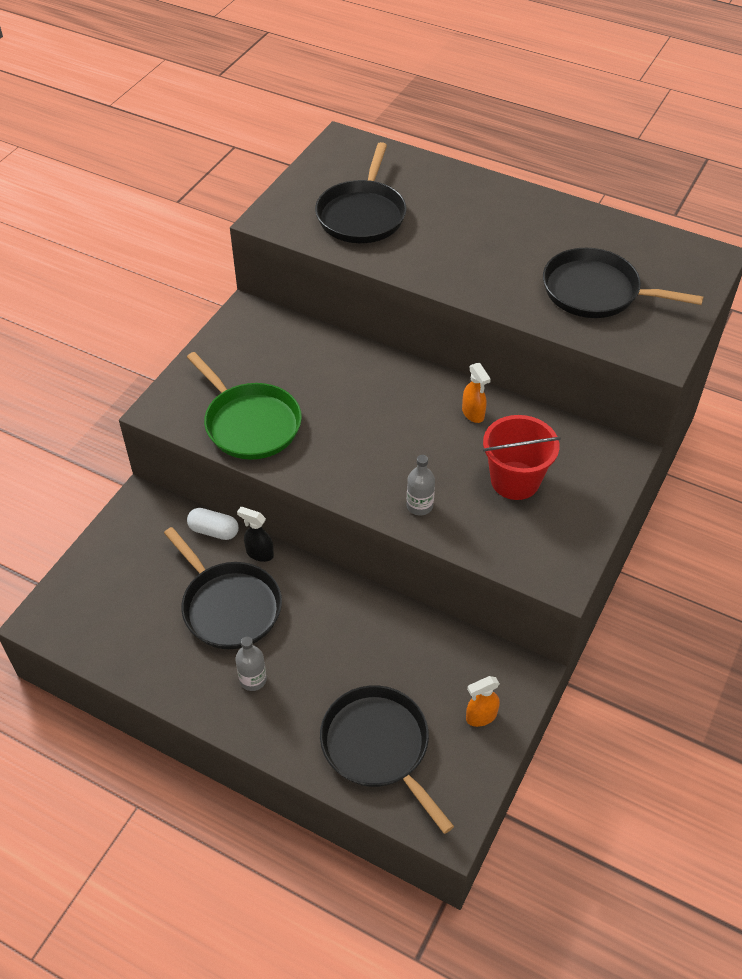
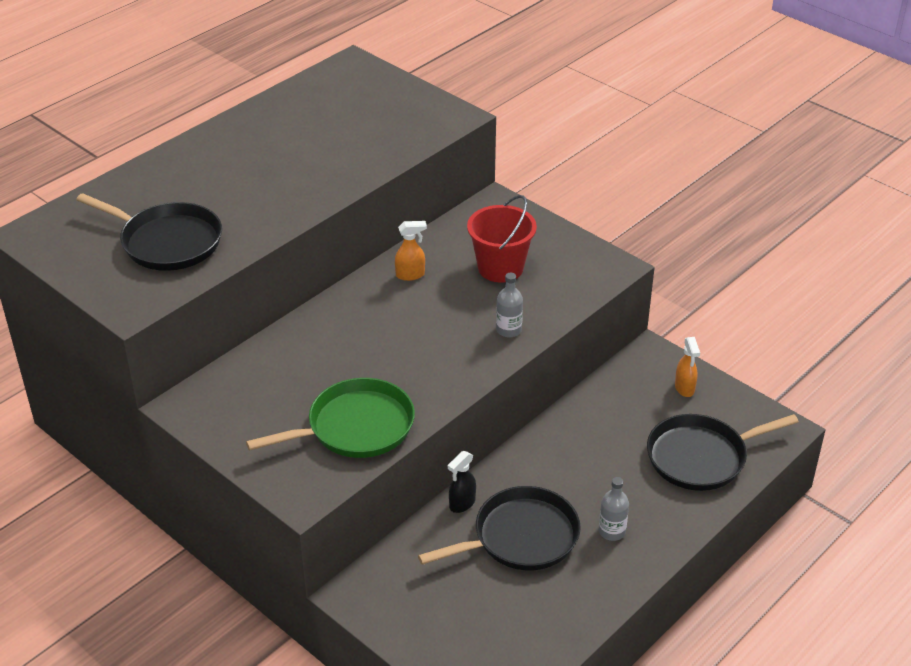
camera: 75 degrees left, 10 degrees down
(214, 531) = (419, 536): white capsule -> none
(596, 291) = (362, 129): black pan -> none

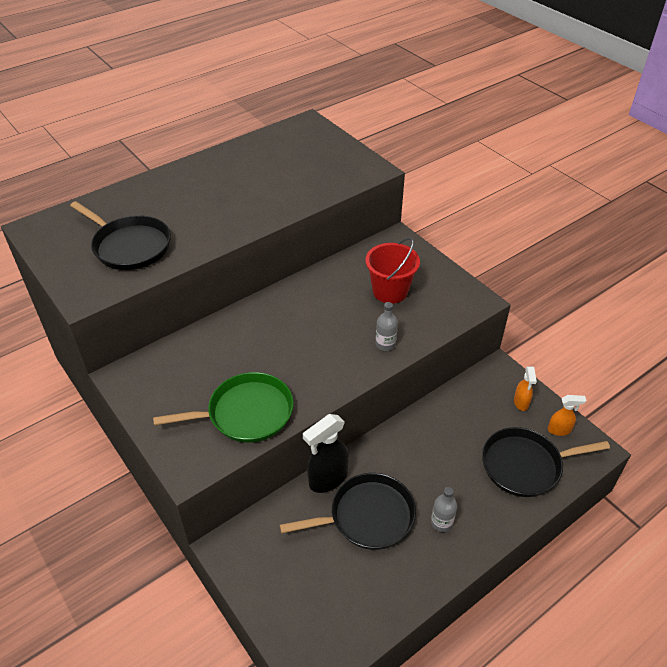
camera: 10 degrees right, 5 degrees up
(410, 275) = (320, 289): orange spray bottle -> orange spray bottle (559, 430)
(462, 504) = (327, 479): black spray bottle -> black spray bottle, size x1.75

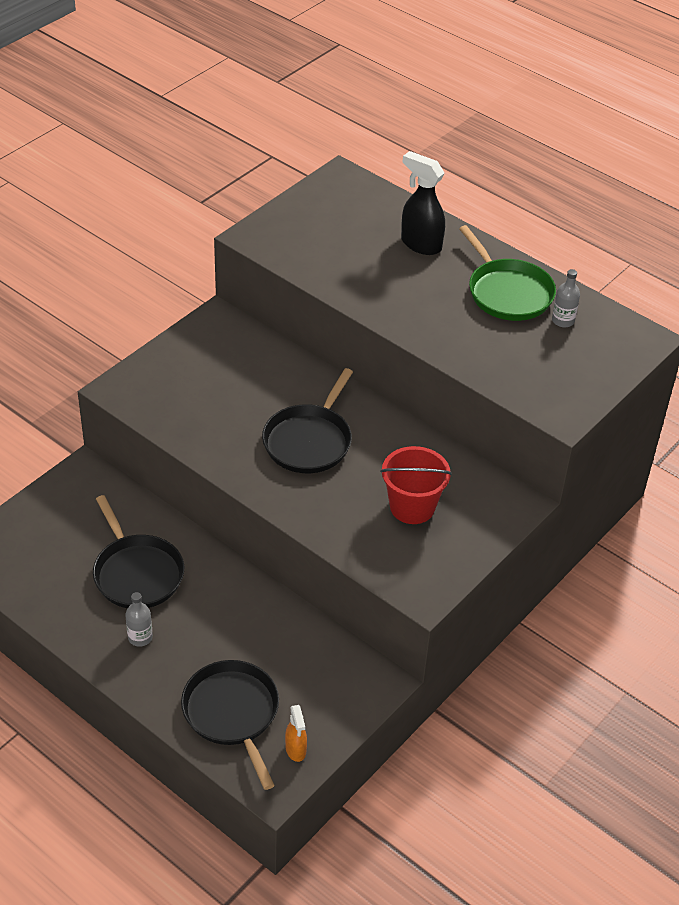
camera: 75 degrees right, 0 degrees up
(129, 246) = (336, 246): black pan -> black pan (309, 441)
(246, 413) = (191, 415): green pan -> green pan (507, 292)
(327, 479) = (177, 534): black spray bottle -> black spray bottle (420, 244)
(385, 344) = (319, 512): grey bottle -> grey bottle (563, 321)
(521, 403) = (330, 707): orange spray bottle -> none

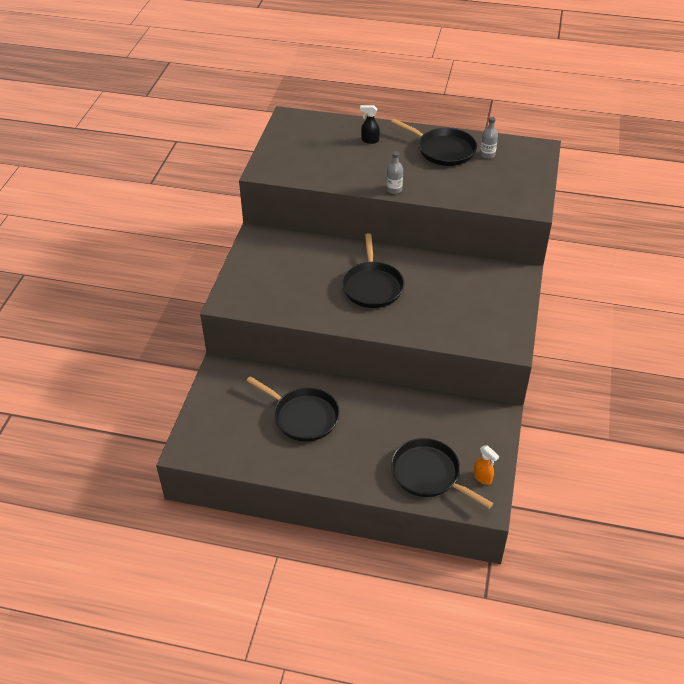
camera: 25 degrees left, 0 degrees up
(140, 637) = (336, 454): grey bottle -> grey bottle (394, 189)
(412, 507) = (463, 300): red bucket -> none
(420, 244) = (369, 140): black spray bottle -> black spray bottle, size x0.57
(507, 292) = (443, 150): green pan -> black pan

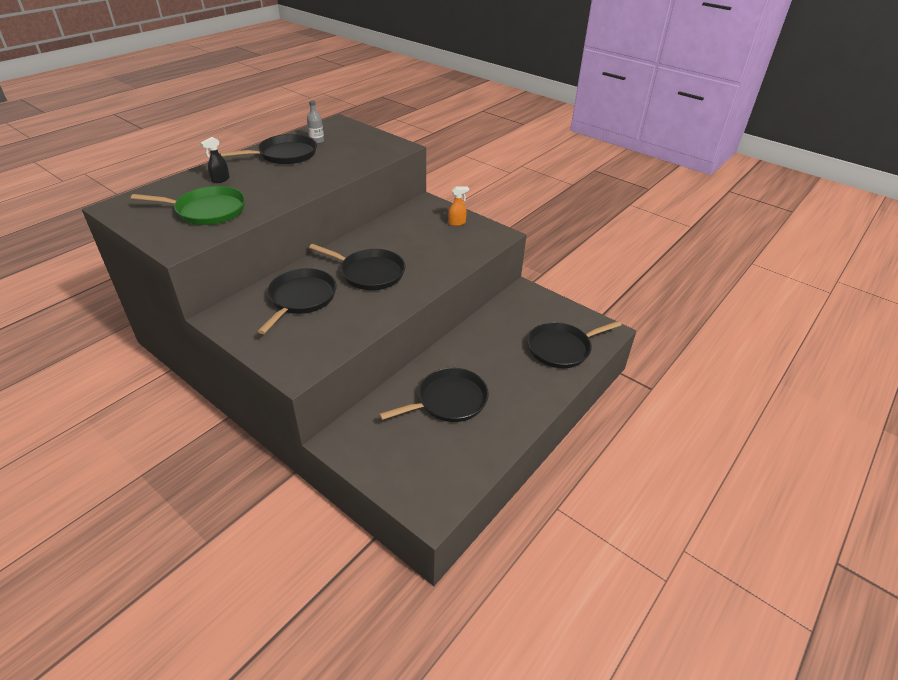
camera: 65 degrees left, 5 degrees down
(308, 264) = (301, 298): none -> black pan
(320, 158) = (207, 211): none -> green pan
(394, 189) = (305, 191): grey bottle -> none
(482, 478) = (580, 322): orange spray bottle -> orange spray bottle (457, 223)

